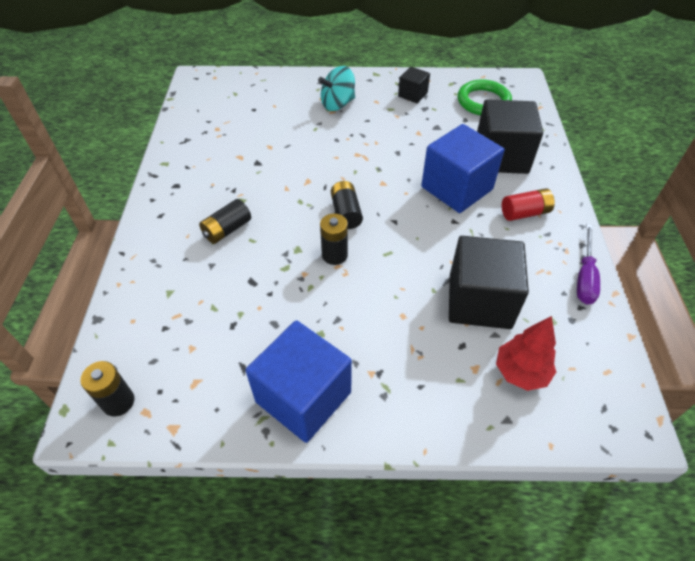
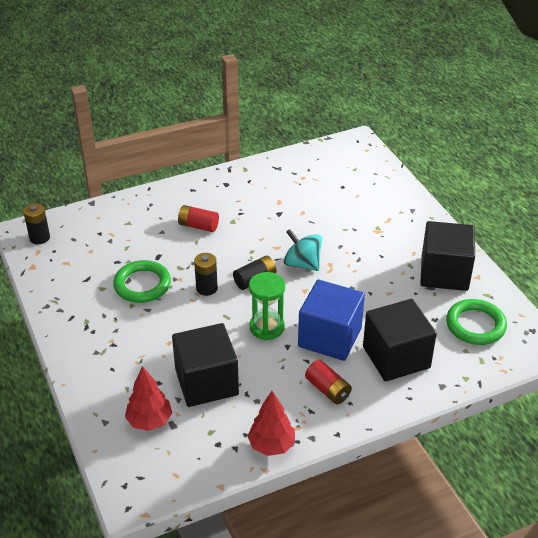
camera: 65 degrees right, 10 degrees down
(227, 230) = (198, 226): black battery -> red battery
(292, 311) = (142, 285): none -> green ring
(303, 397) = (77, 314): blue cube -> none
(337, 104) = (389, 230): turquoise spinning top -> turquoise spinning top (302, 263)
(412, 94) = (444, 273): black cube -> black cube, size x1.98
(421, 227) = (267, 327): none -> green hourglass
(585, 277) = (271, 445): purple screwdriver -> red tree

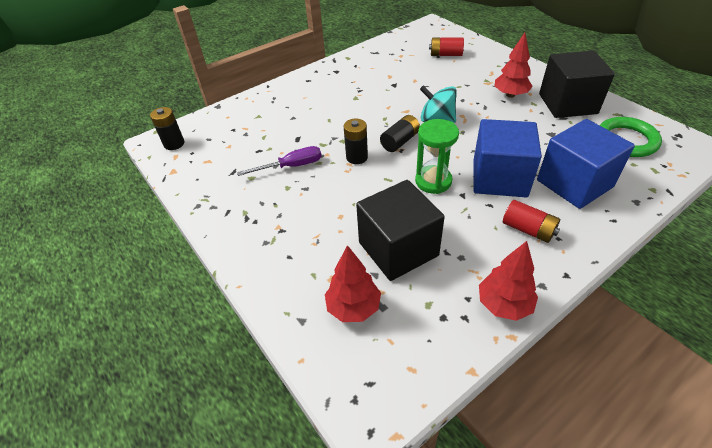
camera: 10 degrees left, 5 degrees up
(142, 285) = (291, 166): green ring -> purple screwdriver
(198, 226) = (325, 107): red battery -> red battery (445, 54)
(392, 250) = (510, 95): none -> red tree
(396, 357) = (574, 183): black cube -> blue cube

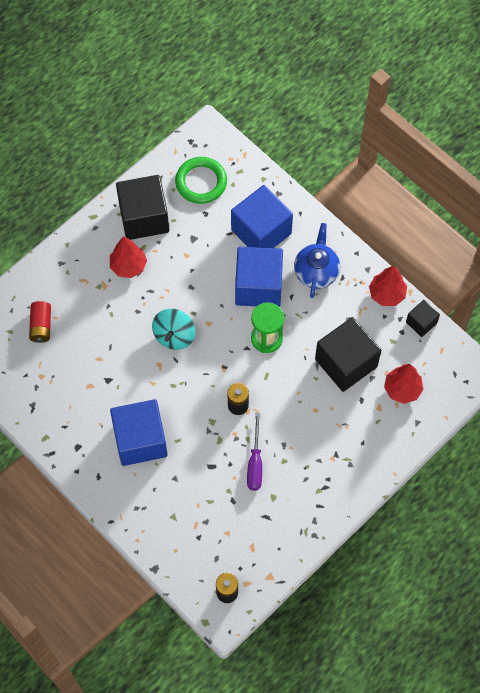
camera: 100 degrees left, 20 degrees up
(291, 166) = (255, 463): purple screwdriver -> purple screwdriver turned 150 degrees counterclockwise
(334, 100) = (140, 440): none -> blue cube
(400, 141) = (211, 368): black battery -> none
(459, 345) = (421, 322): none -> black cube
(528, 229) = (316, 271): red battery -> blue teapot

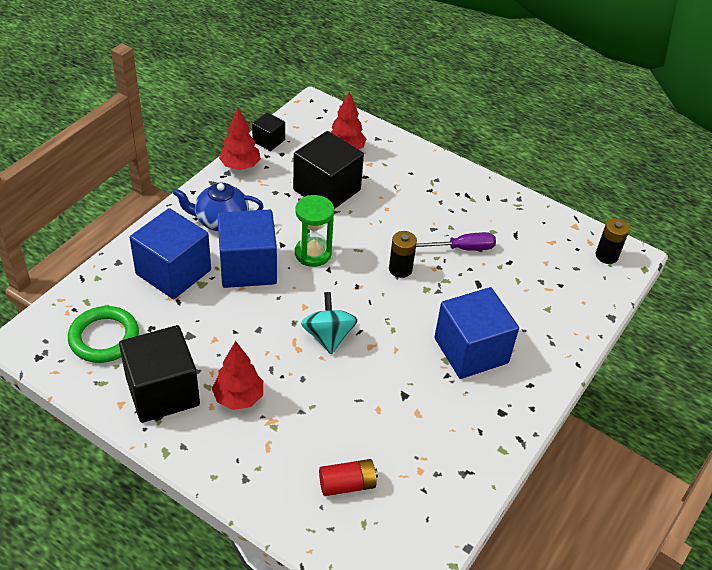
camera: 105 degrees left, 20 degrees down
(174, 336) = (328, 336): turquoise spinning top -> turquoise spinning top turned 105 degrees counterclockwise

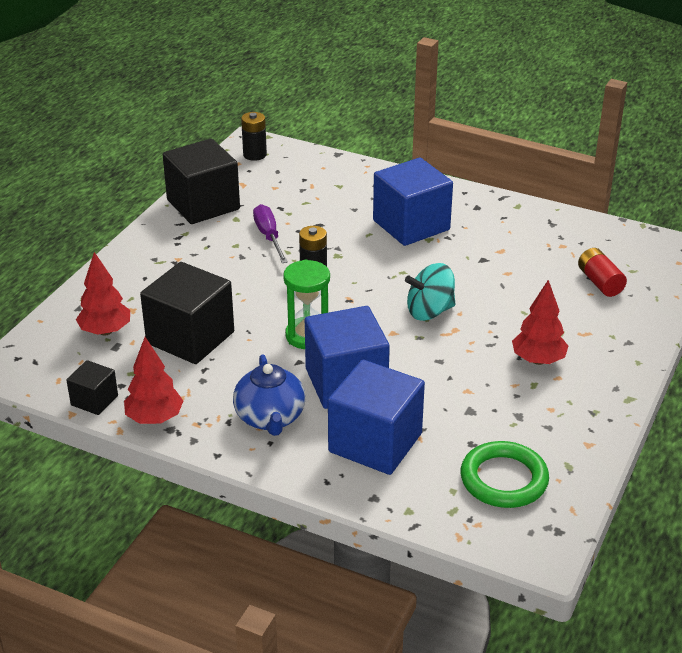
camera: 95 degrees left, 10 degrees down
(162, 391) = (557, 415): black cube -> black cube (203, 205)

